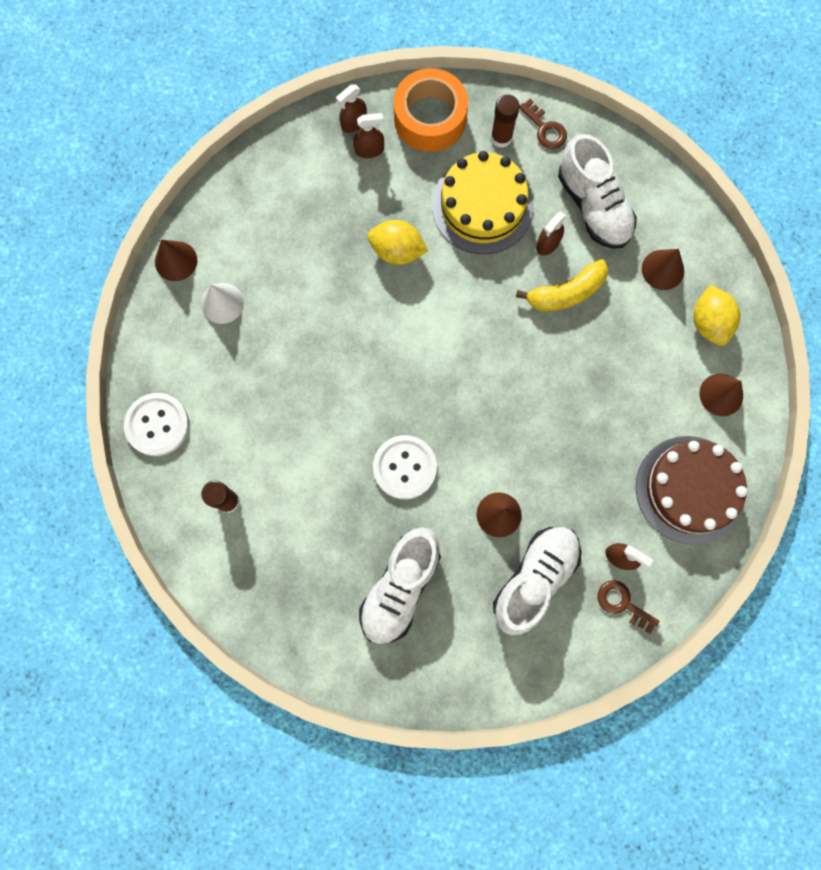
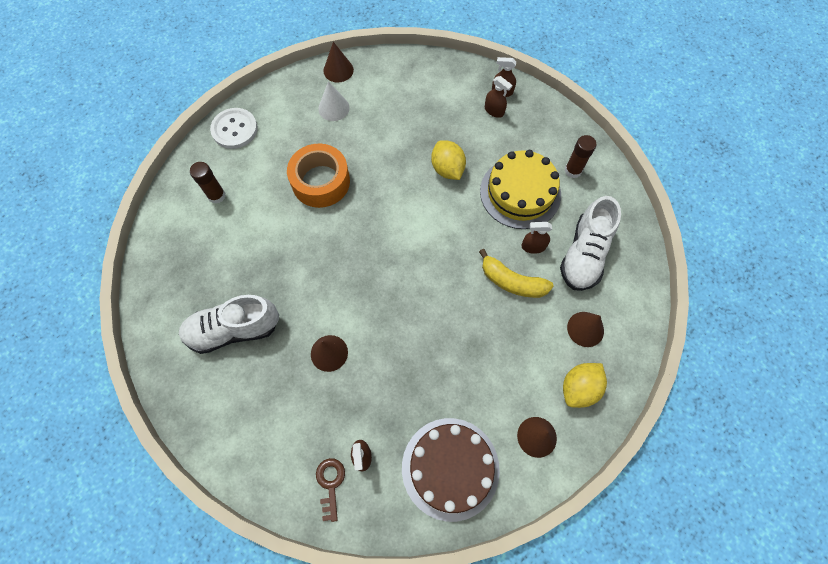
camera: 50 degrees right, 10 degrees down
(405, 467) = (315, 274): white button -> none
(430, 118) = (545, 126): orange tape -> orange tape (321, 182)
(534, 579) = (303, 409): white shoe -> none
(545, 129) = (604, 190): brown key -> none

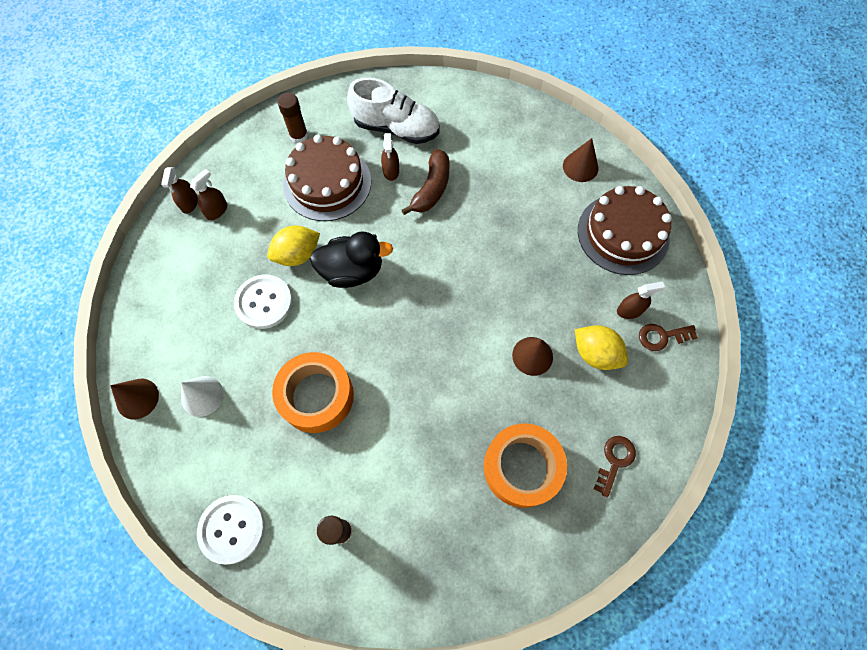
camera: 95 degrees left, 0 degrees up
(222, 410) = (615, 461): none -> brown key
(234, 330) = (521, 467): white shoe -> orange tape
(405, 145) = (264, 302): none -> white button
(428, 210) = (352, 271): none -> black duck
(512, 281) = (431, 189): yellow banana -> brown banana
(520, 192) = (327, 183): yellow cake -> brown cake
(579, 388) = (530, 135): yellow lemon -> yellow lemon (595, 354)
(585, 329) = (473, 129): brown cone -> none

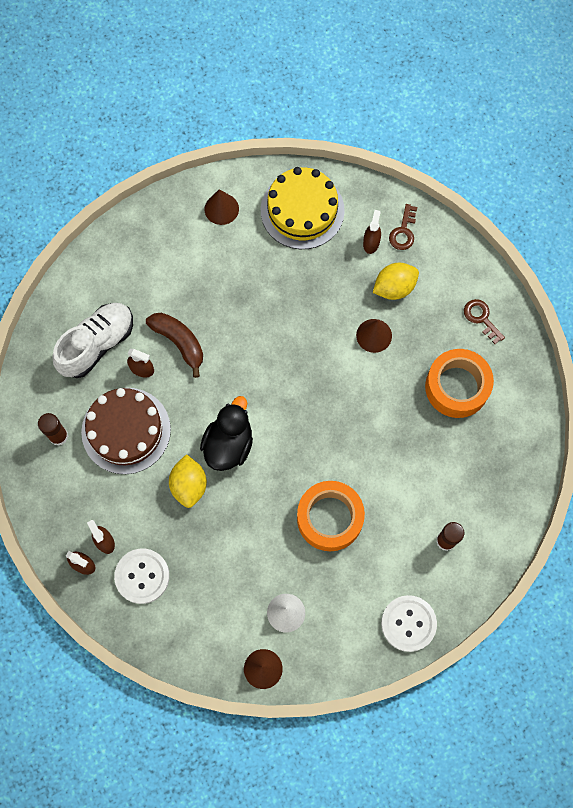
camera: 65 degrees left, 5 degrees up
(264, 302) = (222, 531): white button -> white button (142, 576)
(623, 234) = (302, 210): brown cake -> yellow cake

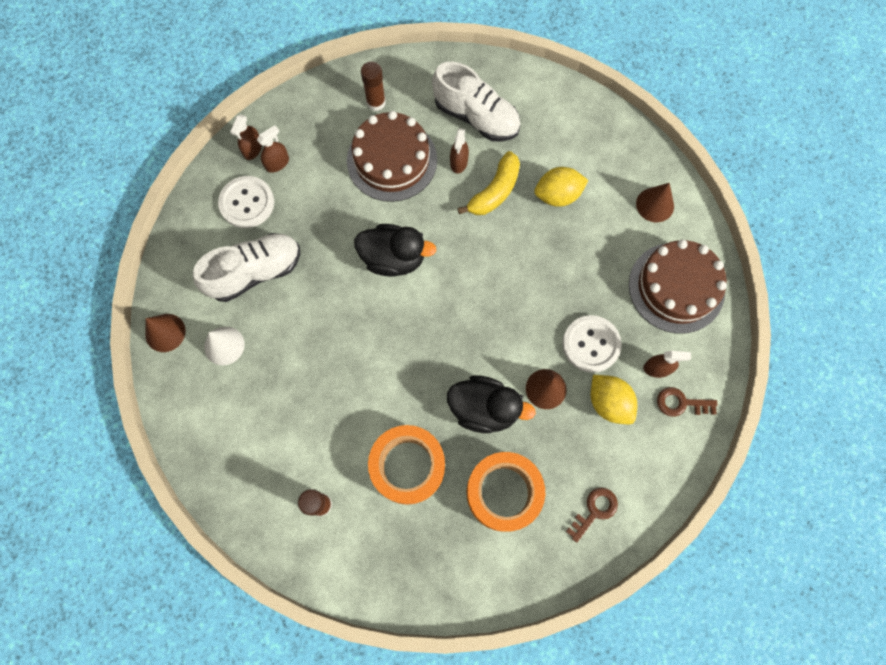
camera: 80 degrees right, 0 degrees up
(179, 342) = (494, 191): brown banana -> yellow banana
(189, 485) = (344, 229): yellow lemon -> yellow lemon (557, 195)
(217, 575) = (255, 272): none -> white shoe
(302, 210) = (676, 287): yellow cake -> brown cake
(329, 518) = (329, 374): orange tape -> orange tape (407, 466)
(383, 389) = (484, 409): none -> black duck
(408, 623) = (224, 475): white button -> white button (591, 344)

